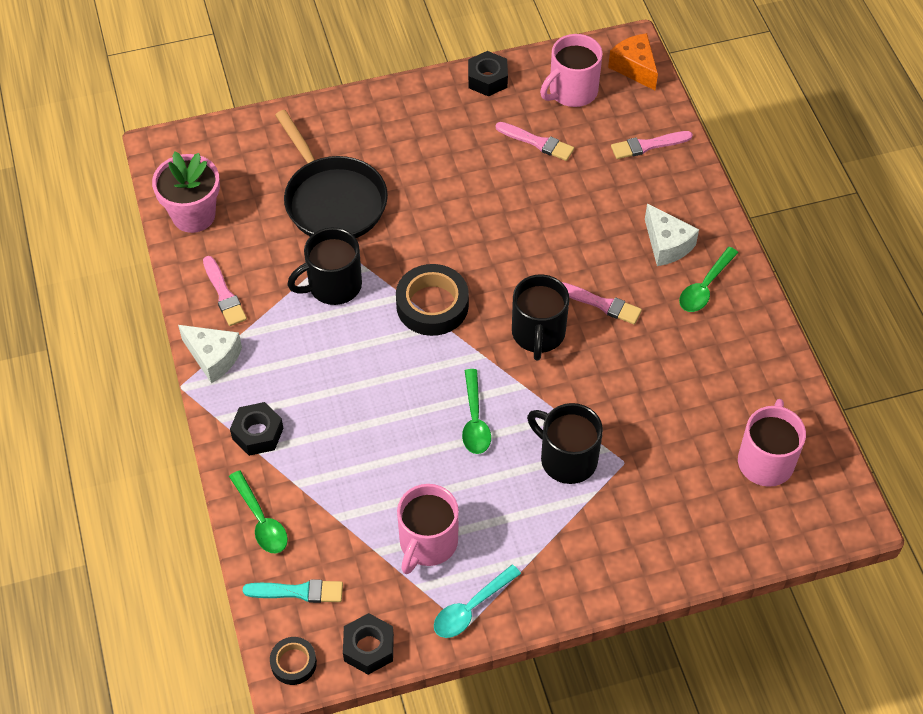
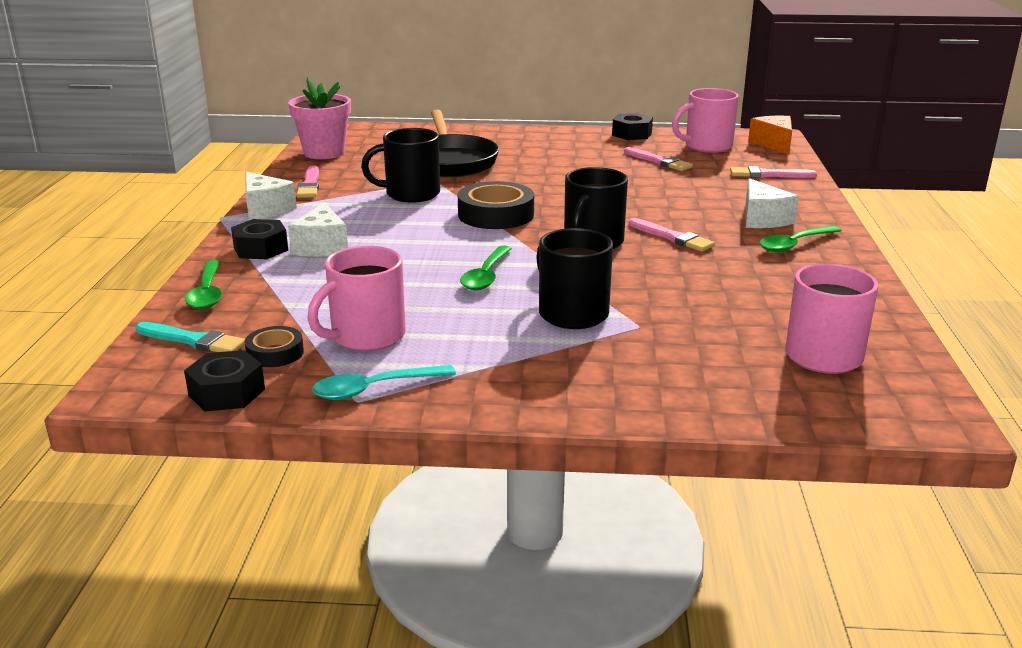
camera: 20 degrees right, 30 degrees down
(293, 663) = (131, 385): black tape -> black tape (275, 353)
(309, 413) = (322, 246): none -> white cheese

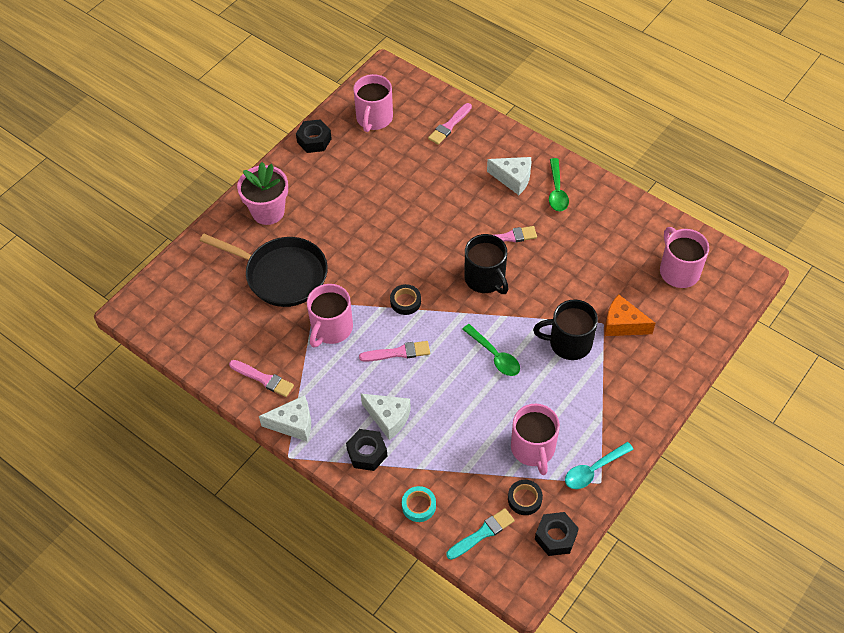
camera: 55 degrees left, 30 degrees up
(207, 293) = (418, 506): green spoon -> turquoise tape
(324, 153) = (195, 340): pink flower pot -> pink flower pot (268, 211)
(375, 389) = (593, 470): turquoise spoon -> turquoise spoon turned 45 degrees clockwise
(410, 194) = (331, 328): black mug -> pink mug
(496, 215) = (405, 302): black tape -> black tape, size x0.55
(659, 161) = (380, 162): pink brush -> pink brush (398, 352)
(774, 144) = (400, 83): orange cheese -> orange cheese (622, 324)

